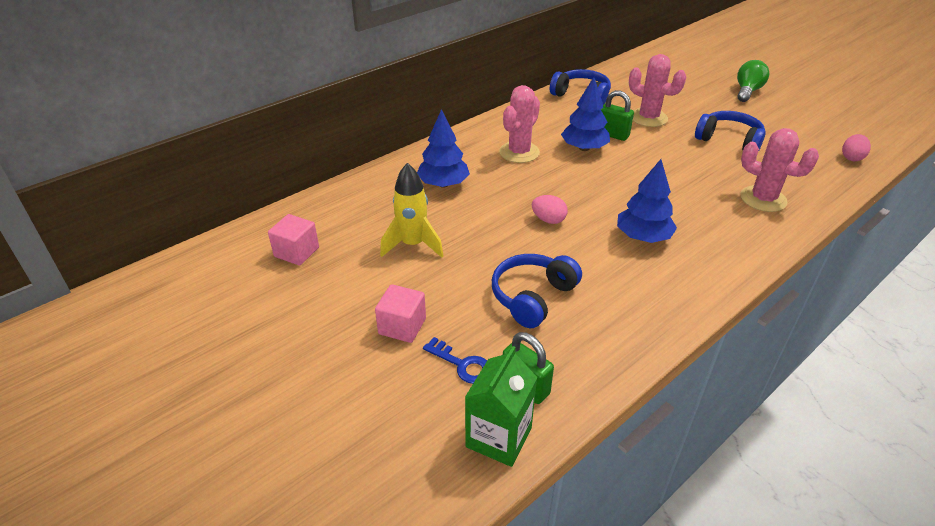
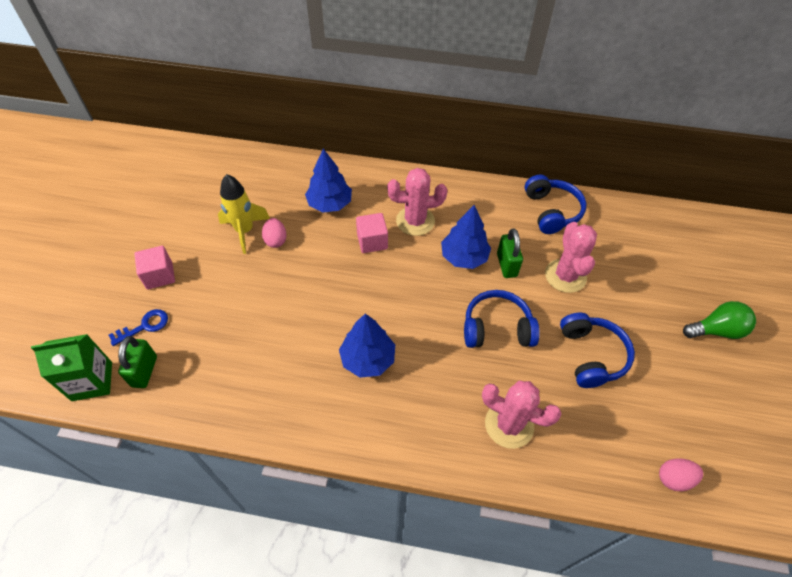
camera: 50 degrees right, 15 degrees up
(296, 252) = (193, 182): pink cube -> pink cube (372, 241)
(462, 364) = (144, 326): blue key -> blue key turned 120 degrees counterclockwise
(532, 297) = (238, 327): blue headphones -> blue headphones (497, 328)
(548, 220) = (338, 288): pink egg -> pink egg (276, 240)
(763, 199) = (509, 425): pink cactus -> pink cactus turned 60 degrees counterclockwise

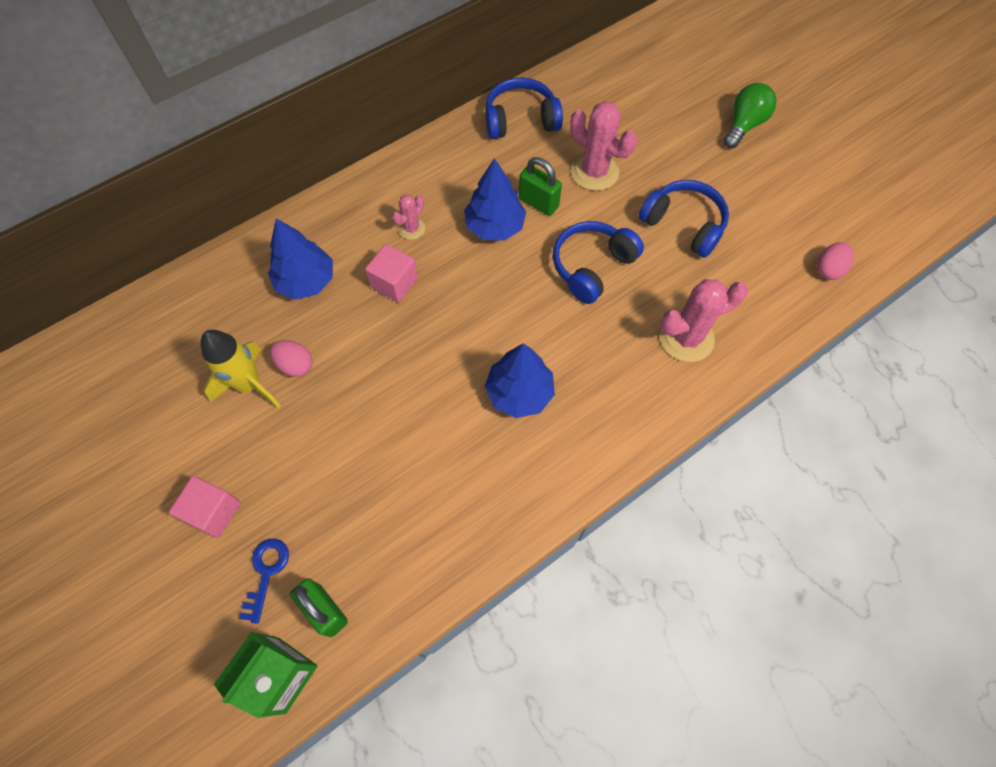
camera: 45 degrees left, 10 degrees up
(415, 221) = (412, 229): pink cactus -> pink cactus, size x0.54
(551, 211) = (521, 120): blue headphones -> blue headphones turned 45 degrees counterclockwise

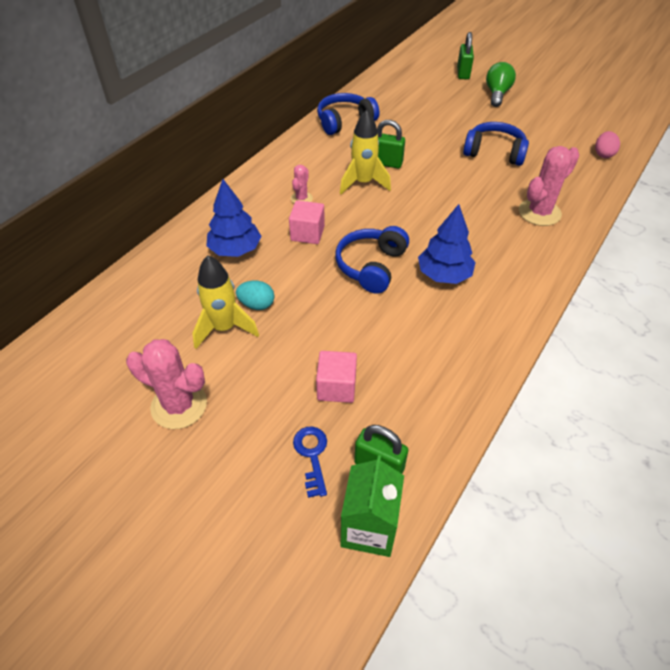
camera: 20 degrees left, 15 degrees down
(213, 512) = (240, 426): pink cube -> pink cube (336, 387)
(295, 365) = (257, 304): pink egg -> turquoise egg
(495, 226) = (363, 183): blue tree -> yellow rocket
(592, 267) = (447, 189): blue headphones -> blue headphones (371, 266)
(594, 172) = (415, 138): pink cactus -> pink cactus (179, 405)
(718, 76) = (463, 73): none -> green padlock

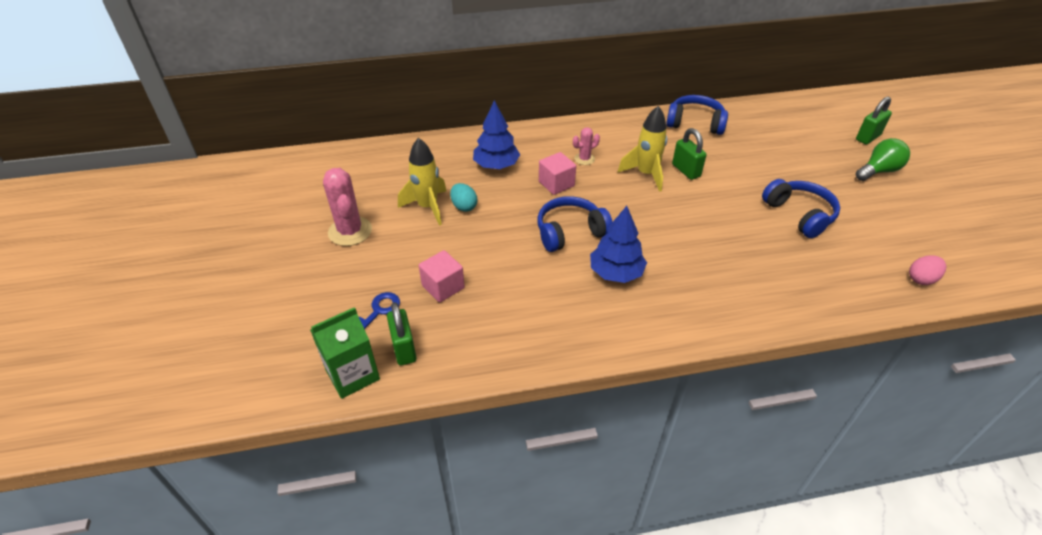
camera: 45 degrees right, 5 degrees down
(539, 212) = (770, 283): pink cactus -> none

